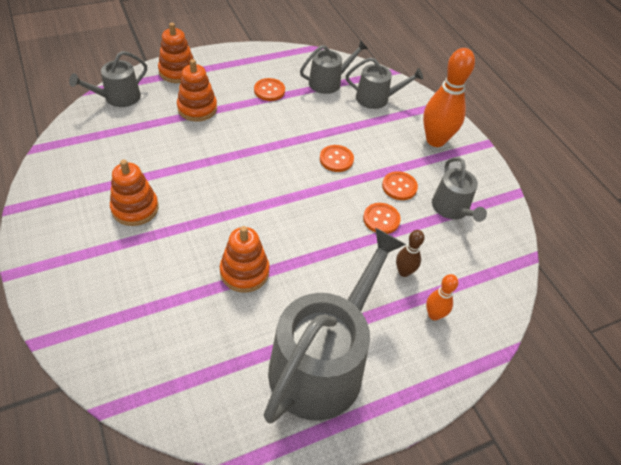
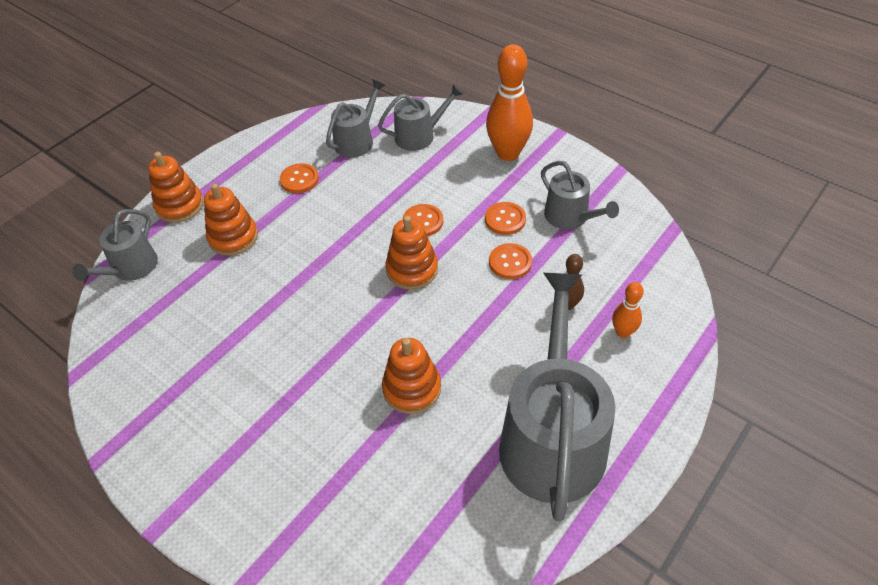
camera: 20 degrees left, 0 degrees up
(135, 208) = (244, 383): orange stacking toy -> orange stacking toy (412, 269)

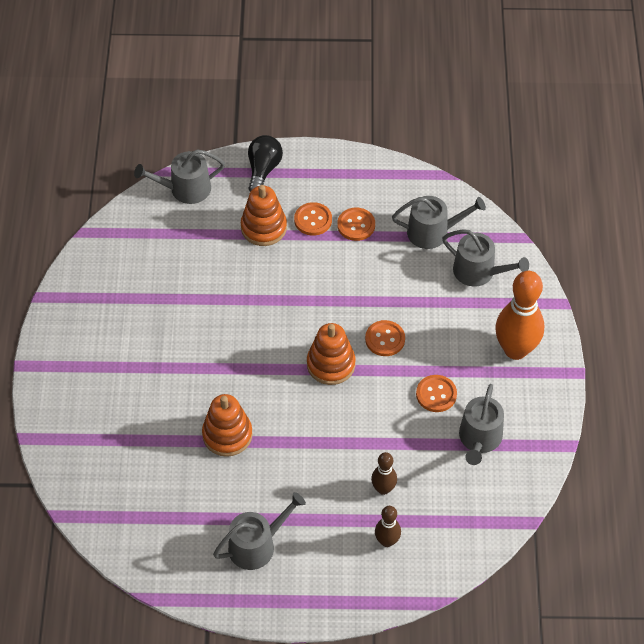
camera: 50 degrees right, 5 degrees up
(179, 205) = (263, 170): orange stacking toy -> black light bulb
(510, 262) = (393, 425): orange button -> orange button (313, 220)
(552, 436) = (257, 545): grey watering can -> grey watering can, size x0.51
(623, 332) = (387, 541): orange bowling pin -> brown bowling pin

